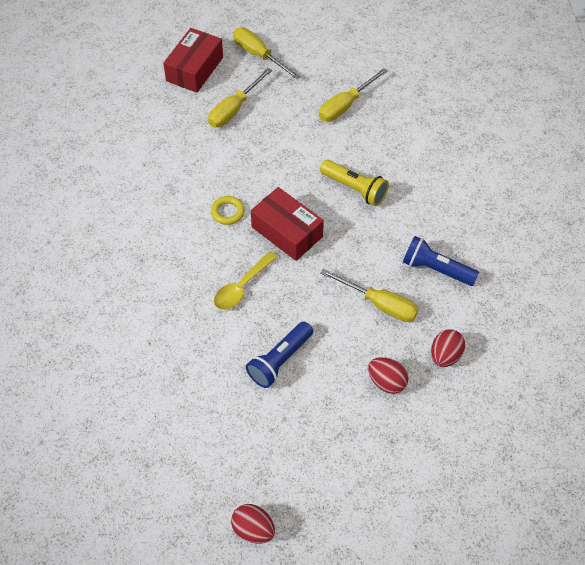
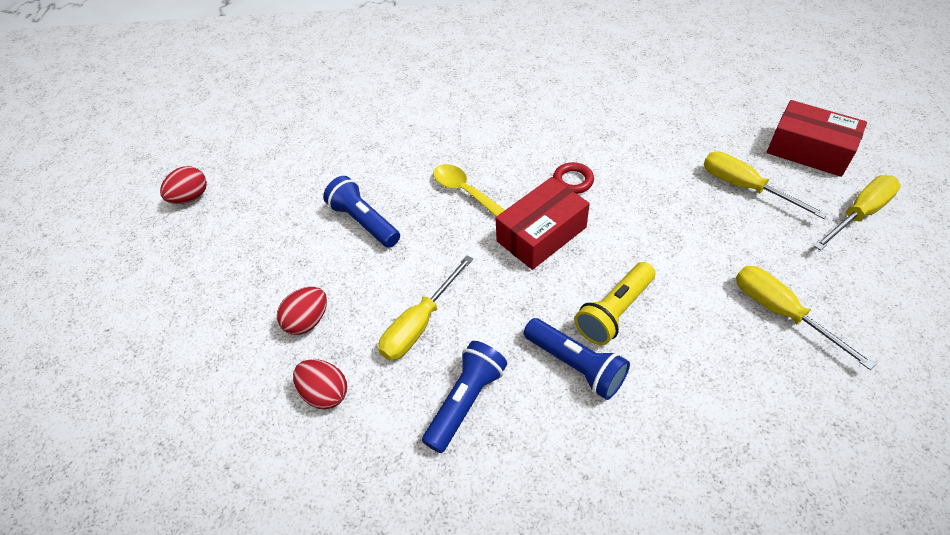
camera: 100 degrees right, 5 degrees down
(227, 212) = (573, 181): yellow ring -> red ring
(399, 210) = (576, 365): none -> blue flashlight

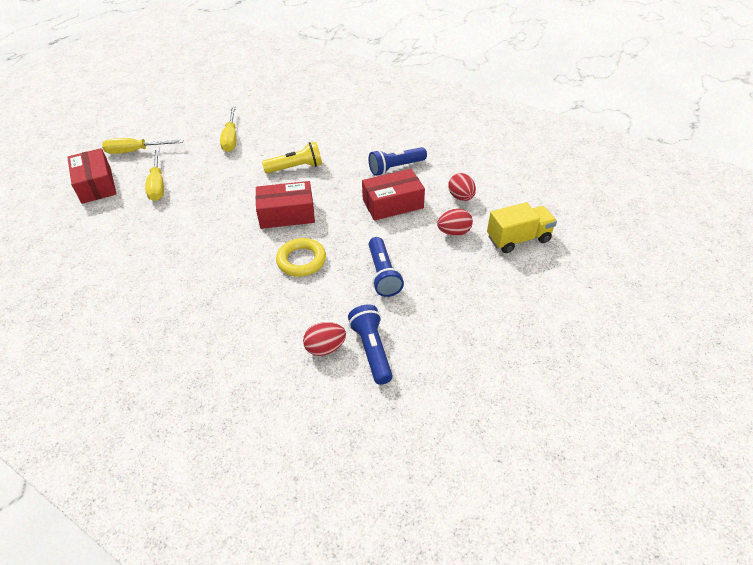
camera: 150 degrees left, 5 degrees down
(191, 197) = (509, 369): red egg -> red egg (325, 348)
(213, 357) = (518, 239): none -> yellow truck
(420, 324) = (392, 204): yellow screwdriver -> red box
(466, 192) = (301, 260): yellow spoon -> yellow ring
(573, 181) = (232, 233): red ring -> none
(576, 365) = (336, 159): blue flashlight -> blue flashlight (371, 350)

